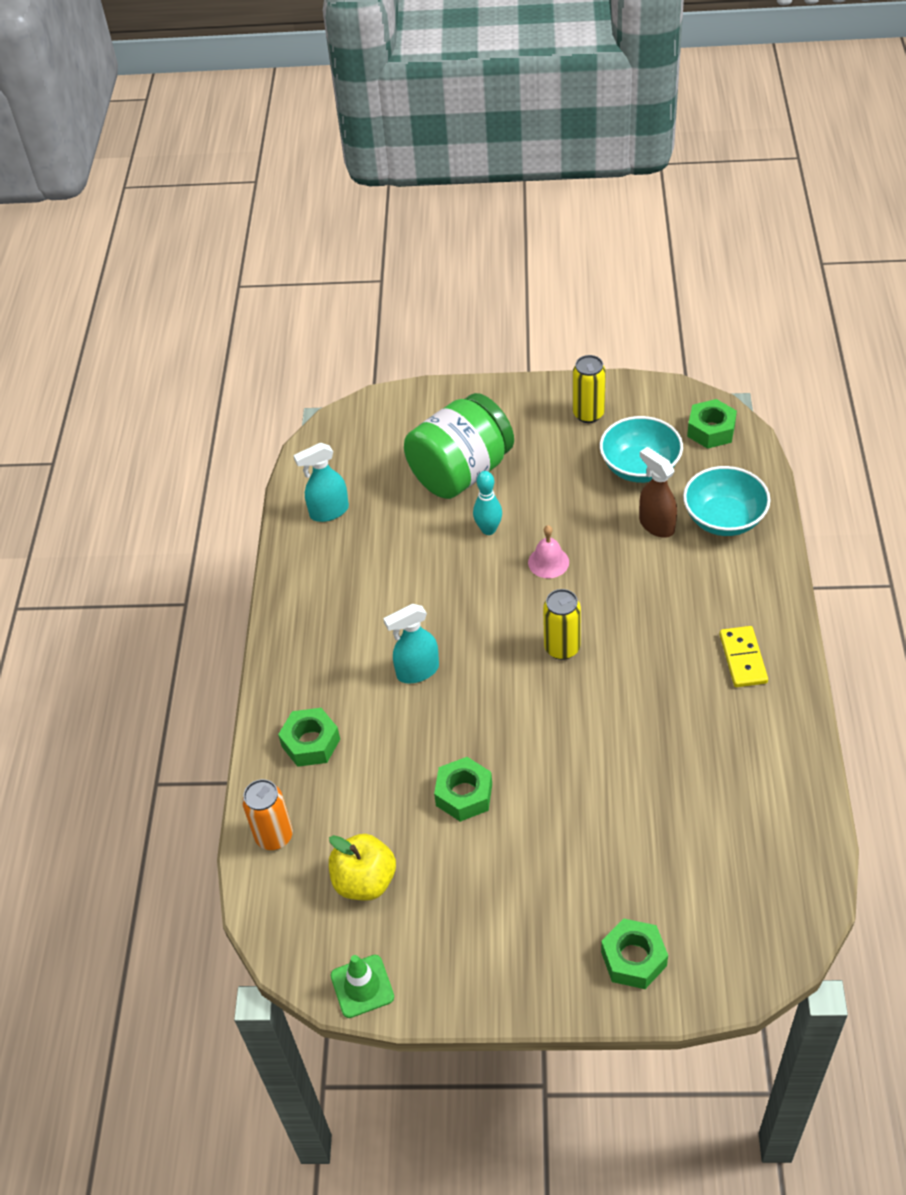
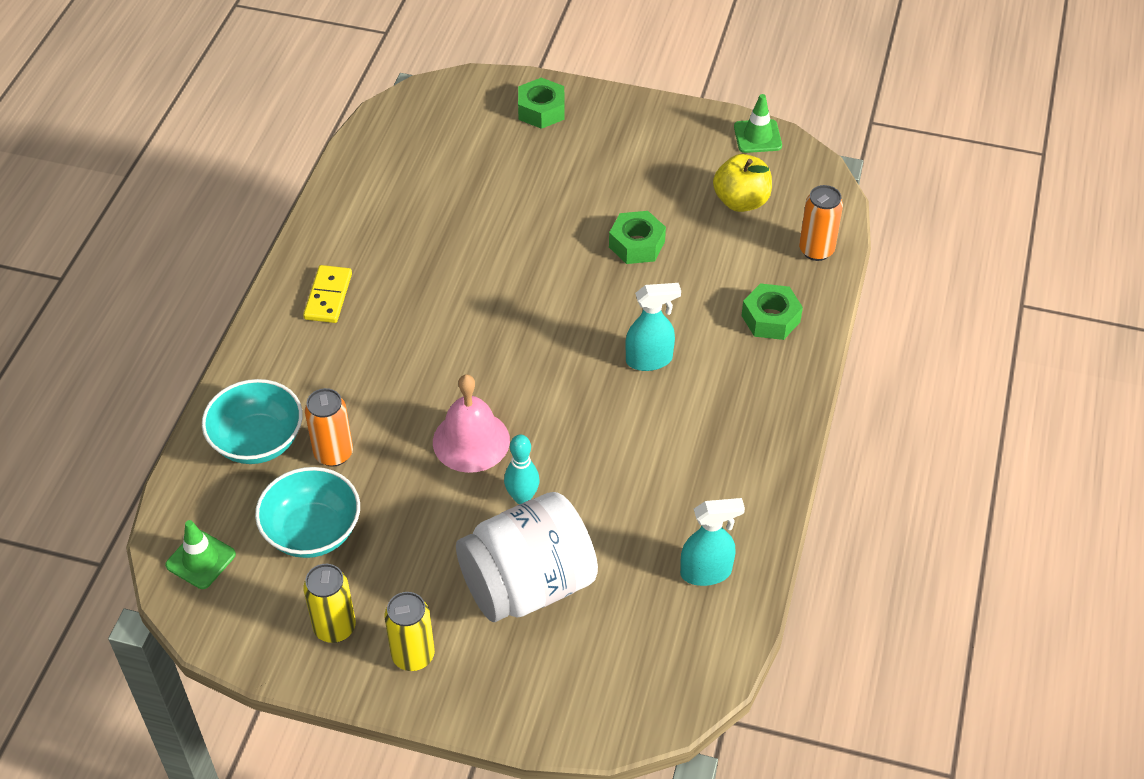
camera: 170 degrees left, 0 degrees up
(461, 472) = (528, 585): green jar -> white jar
(548, 562) = (471, 441): pink bell -> pink bell, size x1.63
(562, 648) = (496, 347): yellow can -> yellow can (413, 655)
(656, 525) = (333, 453): brown spray bottle -> orange can
(711, 430) = (200, 560): green nut -> green traffic cone

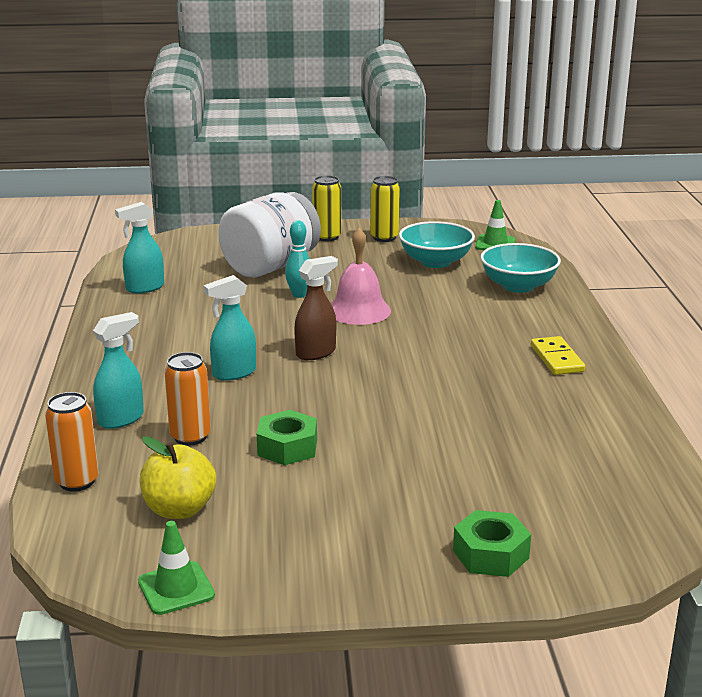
camera: 160 degrees right, 25 degrees down
(333, 453) = (457, 290): orange can -> orange can (190, 437)
(555, 372) = (316, 353): none -> brown spray bottle
(770, 318) = (121, 419): green nut -> turquoise spray bottle

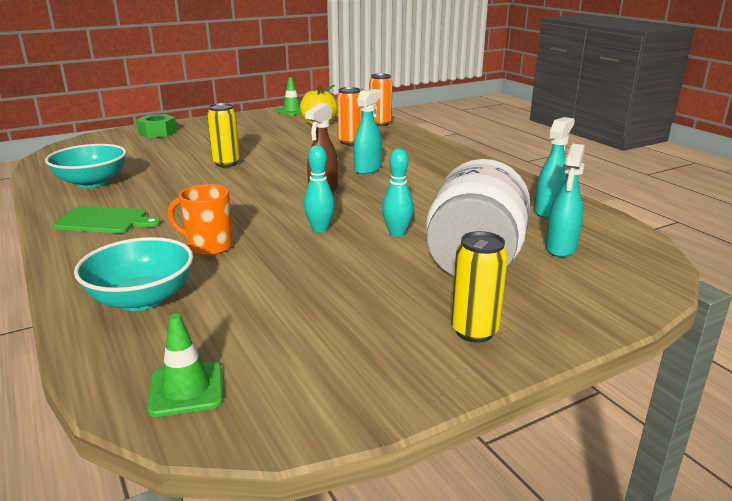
camera: 155 degrees right, 0 degrees up
(121, 419) = (400, 142): turquoise spray bottle -> turquoise spray bottle (560, 248)
(287, 447) = (289, 146): green nut -> none
(358, 310) = (320, 229): pink bell -> turquoise bowling pin
(384, 237) = (387, 354): yellow can -> yellow can (226, 163)
(435, 262) = (273, 317): turquoise bowl -> turquoise bowl (92, 182)
(462, 314) = (208, 246): none -> orange mug
(556, 359) = (104, 221): yellow domino -> green cutting board

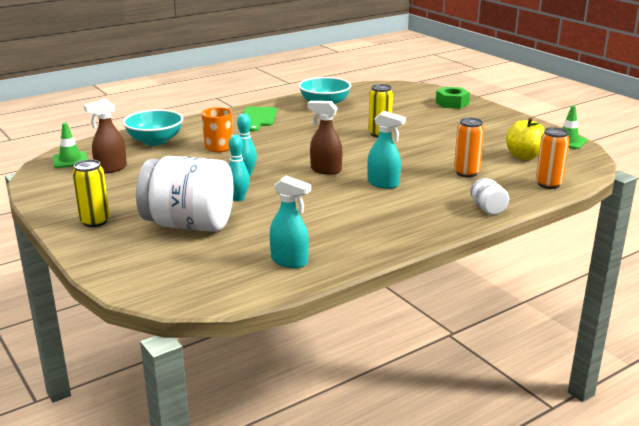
camera: 85 degrees right, 0 degrees up
(256, 335) = (110, 169): none -> brown spray bottle
(426, 142) = (487, 208): none -> white jar
(560, 248) = (207, 259): turquoise spray bottle -> none

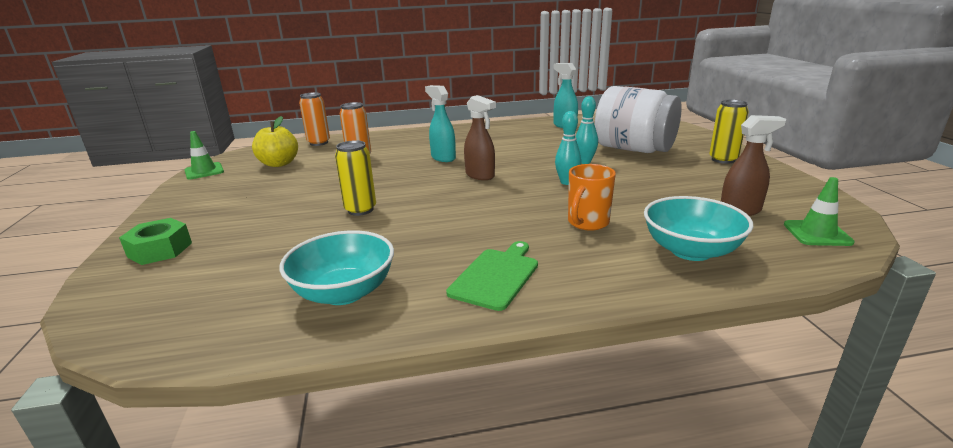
camera: 155 degrees left, 0 degrees up
(487, 208) = (395, 135): white jar -> none

